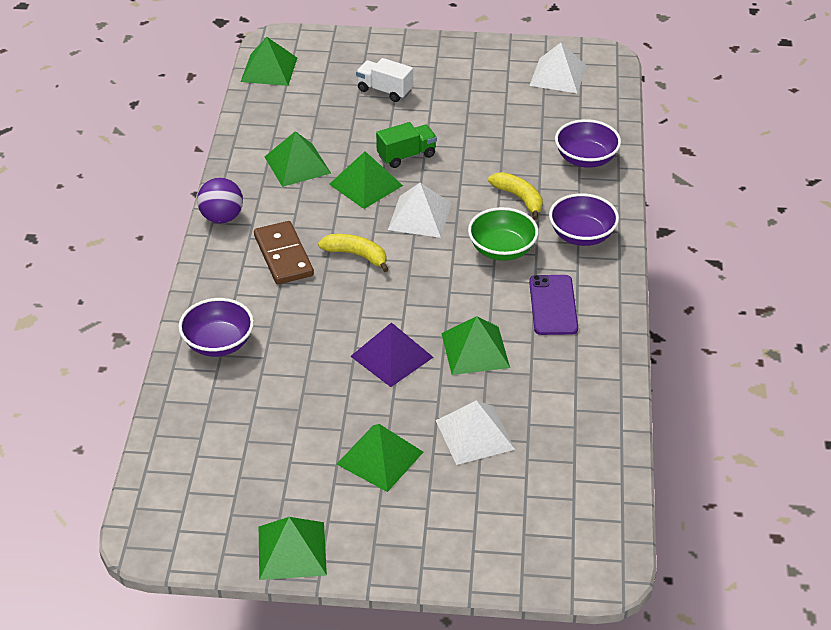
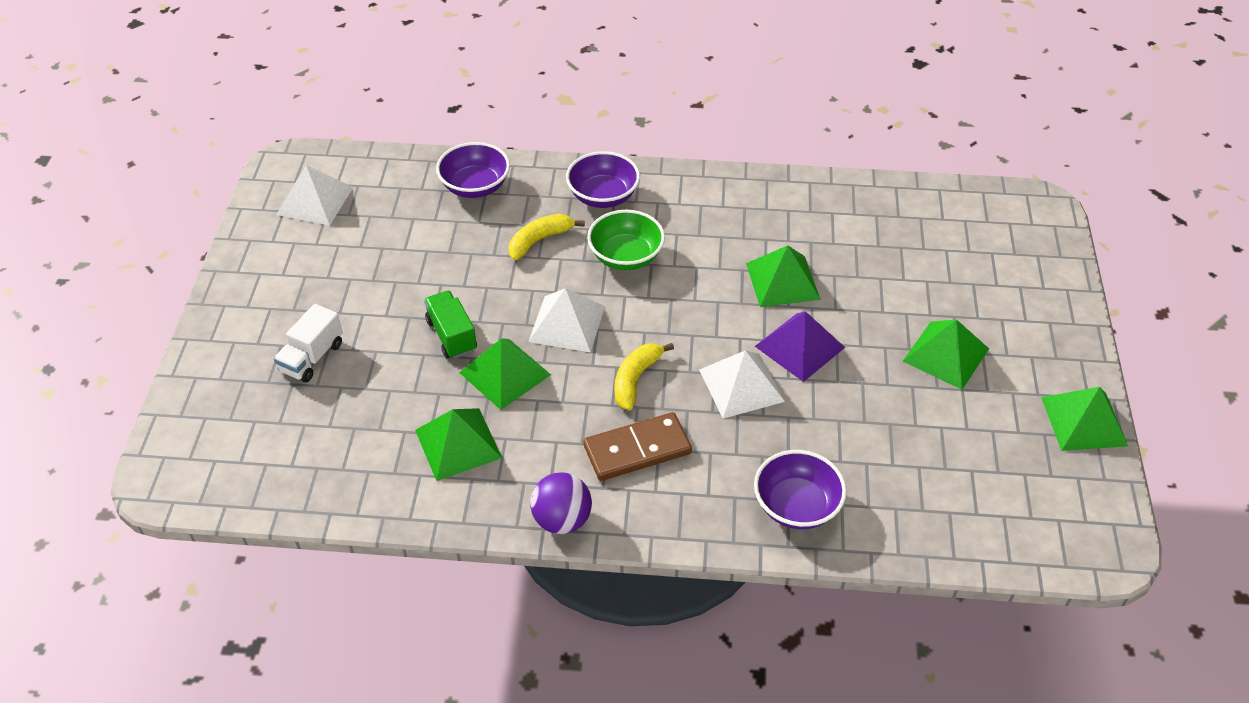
camera: 90 degrees left, 5 degrees up
(269, 69) = (233, 486): green pyramid -> none
(474, 434) = (900, 283): white pyramid -> white pyramid (741, 385)
(553, 305) = (711, 222): purple phone -> none

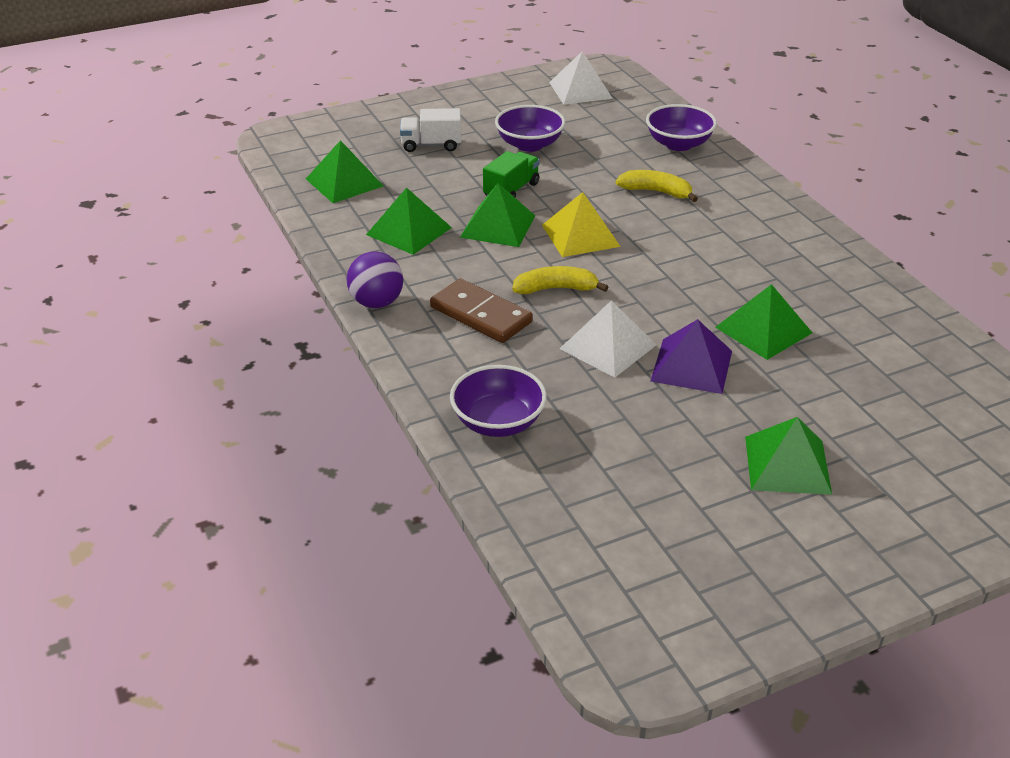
camera: 60 degrees right, 10 degrees down
(567, 323) = (580, 235): white pyramid -> yellow pyramid
(603, 196) = (745, 203): purple bowl -> purple bowl (529, 144)
(626, 257) = (689, 237): green bowl -> none
(1083, 421) = (804, 599): green pyramid -> green pyramid (344, 182)

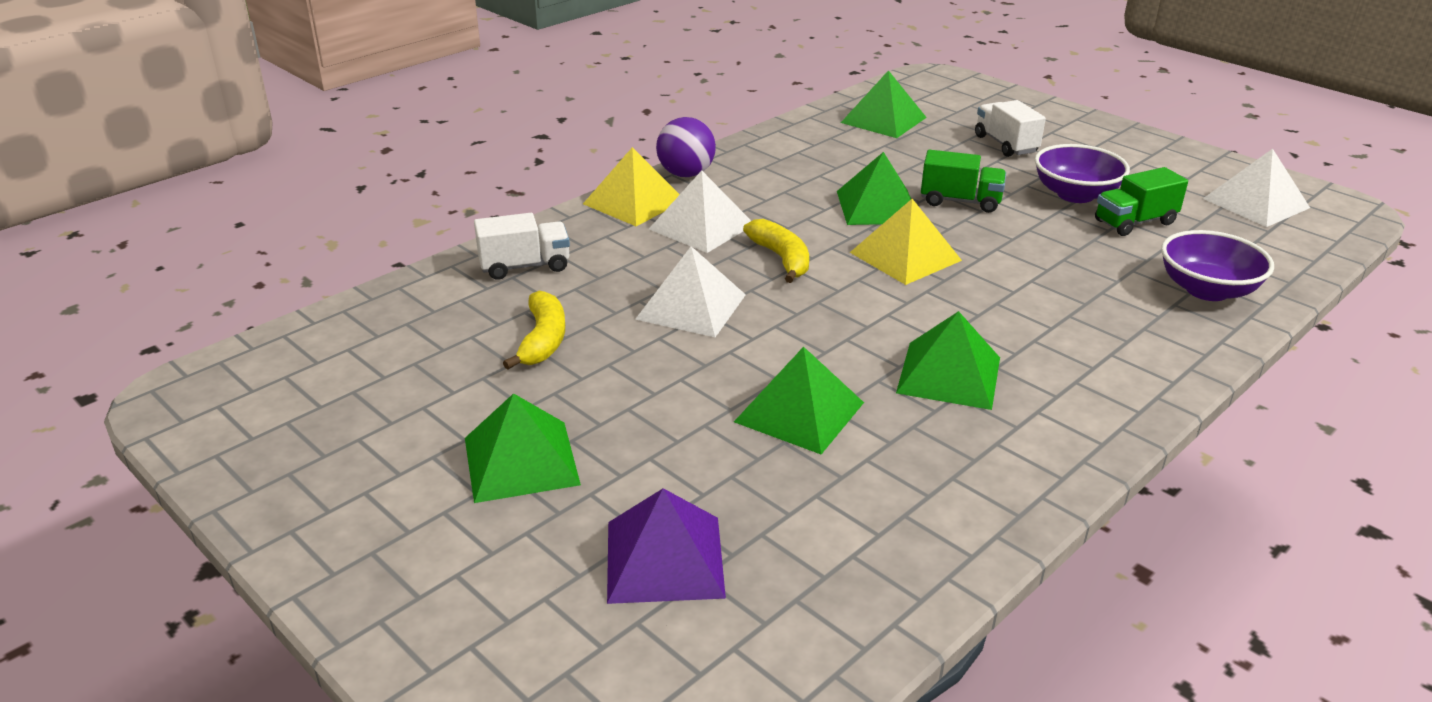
camera: 70 degrees right, 5 degrees down
(409, 231) = (824, 165): green pyramid -> green pyramid (949, 375)
(412, 341) = (634, 202): none -> yellow pyramid
(480, 315) = (701, 226): brown domino -> white pyramid
(498, 422) = (525, 266): purple bowl -> white truck
(582, 137) = (1134, 222): none -> green truck
(656, 192) = (1060, 290): yellow banana -> yellow banana (543, 340)
(692, 365) = (687, 367): purple pyramid -> purple pyramid (665, 559)

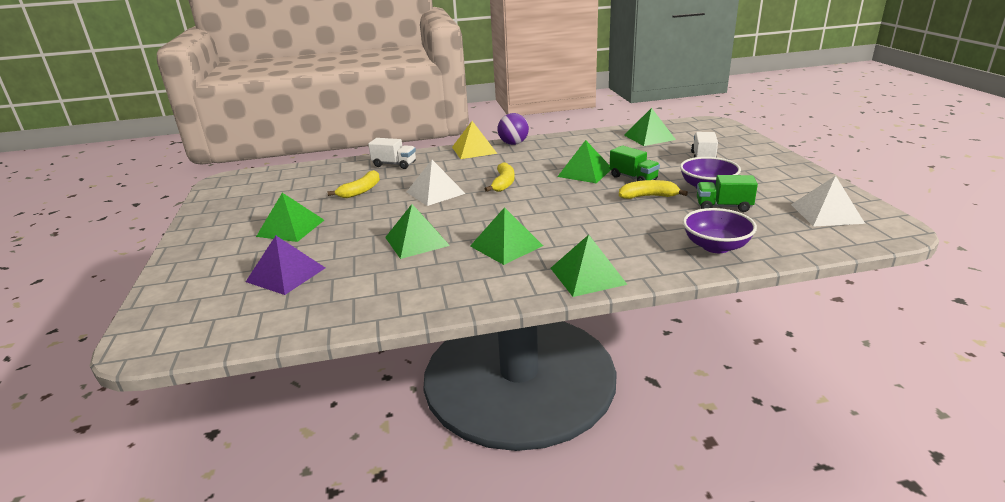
camera: 35 degrees right, 5 degrees down
(701, 226) = (488, 164): white pyramid -> none
(905, 256) = (565, 194): yellow pyramid -> none
(1023, 229) = (648, 196): none -> yellow banana
(1125, 389) = (587, 276): none -> green pyramid

